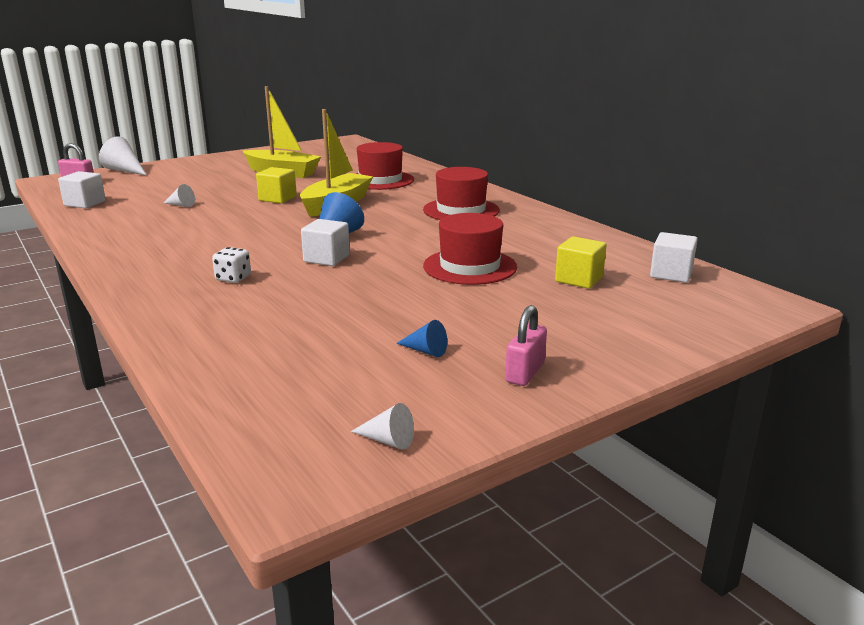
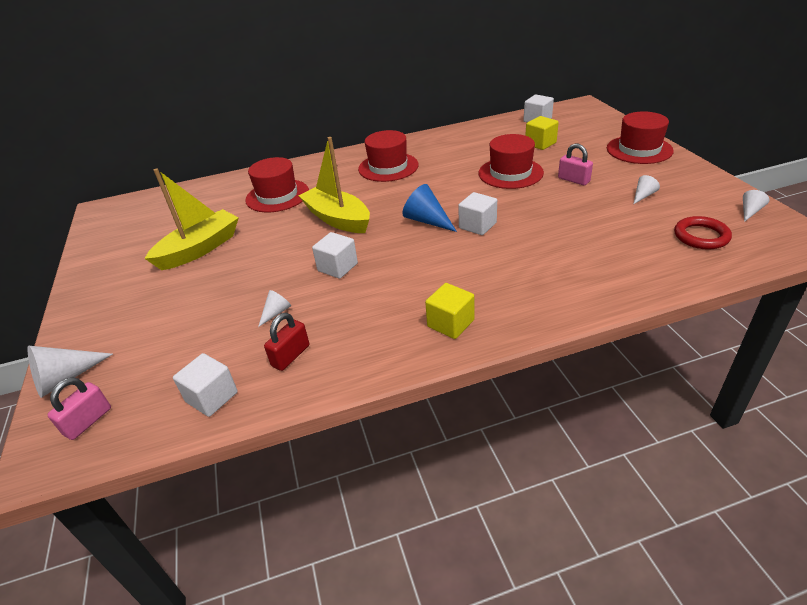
camera: 70 degrees left, 15 degrees up
(121, 216) = (290, 356): none -> red padlock
(233, 278) = (510, 268): white dice -> none
(247, 214) = (337, 267): none -> white cube
(277, 198) = (296, 250): yellow cube -> yellow cube (450, 323)
(301, 390) = (701, 236): none -> red ring
(425, 351) = (643, 196): blue cone -> white cone
(525, 372) = (667, 171): pink padlock -> pink padlock (573, 180)
(602, 351) = (639, 149): none -> red hat

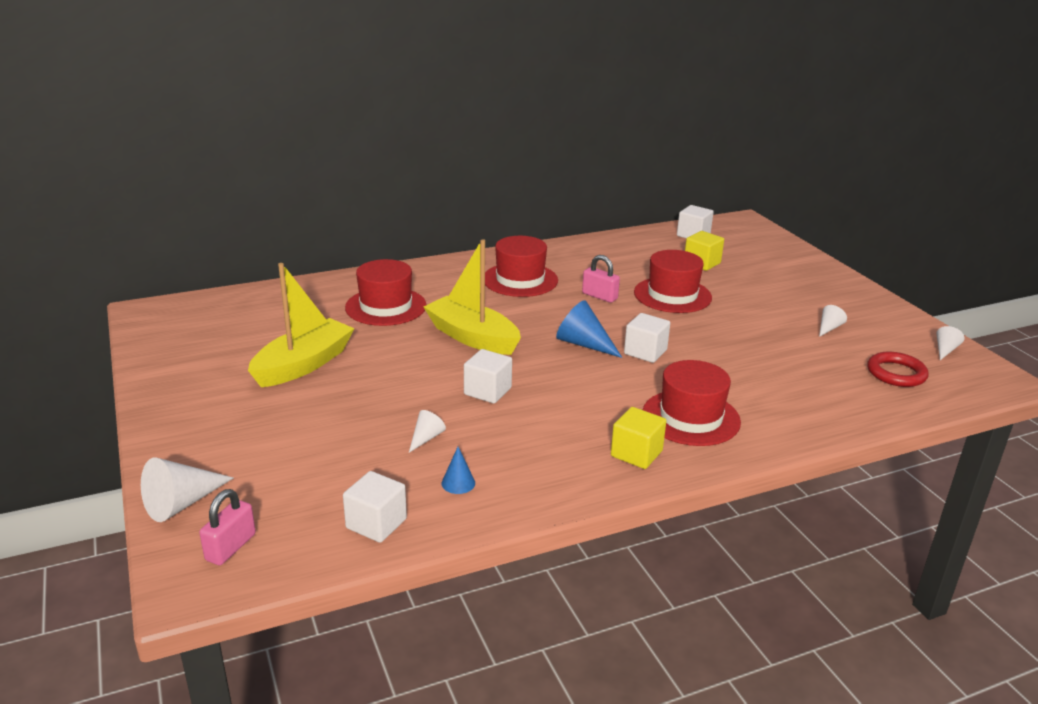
camera: 10 degrees left, 10 degrees down
(290, 356) = (458, 483): red padlock -> blue cone
(573, 180) = (748, 307): pink padlock -> pink padlock (599, 296)
(639, 149) = (818, 277): red hat -> red hat (691, 417)

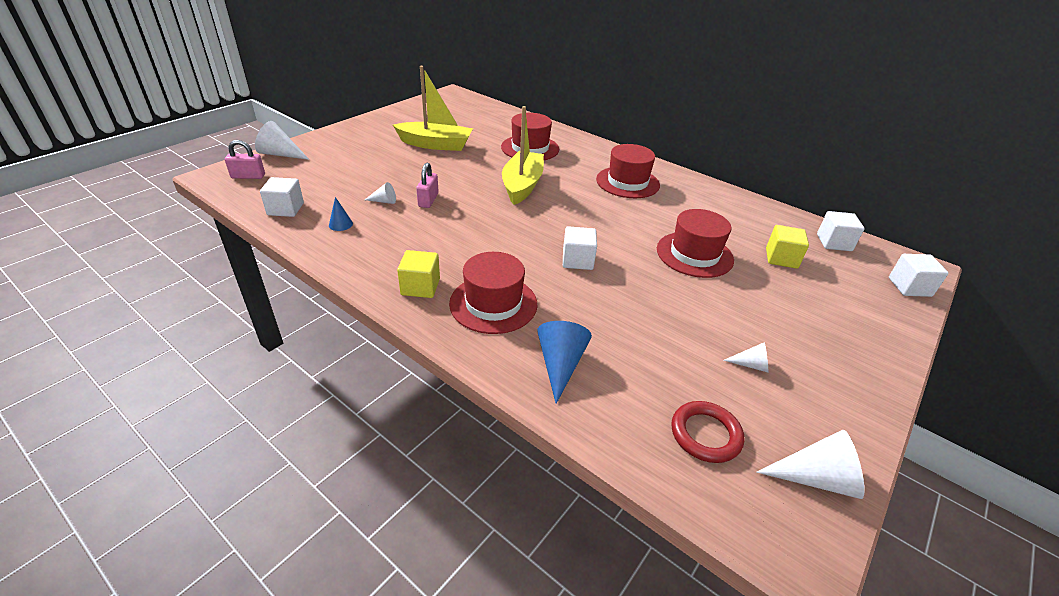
camera: 60 degrees right, 10 degrees up
(487, 391) = (456, 208): white cube -> white cube (909, 287)
(584, 344) = (560, 230): blue cone -> blue cone (560, 364)
(599, 296) = (645, 220): pink padlock -> pink padlock (428, 200)
(945, 350) = (816, 478): white cone -> white cone, size x1.78

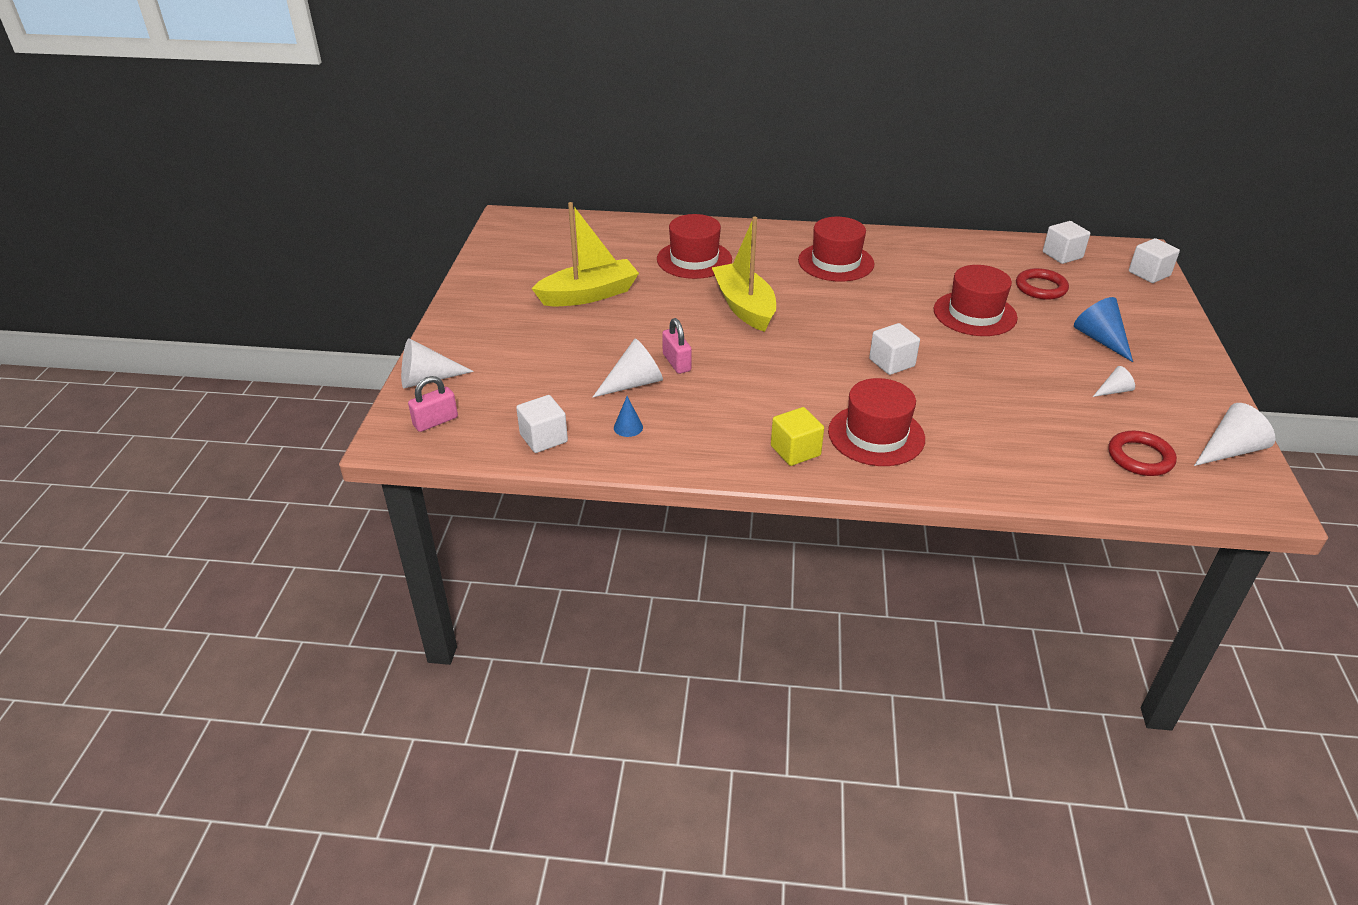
camera: 30 degrees left, 0 degrees up
(384, 201) = (633, 383): white cone -> white cone, size x1.78
(560, 364) = (990, 458): blue cone -> blue cone (1100, 339)
(781, 258) = (1041, 288): yellow cube -> red ring

